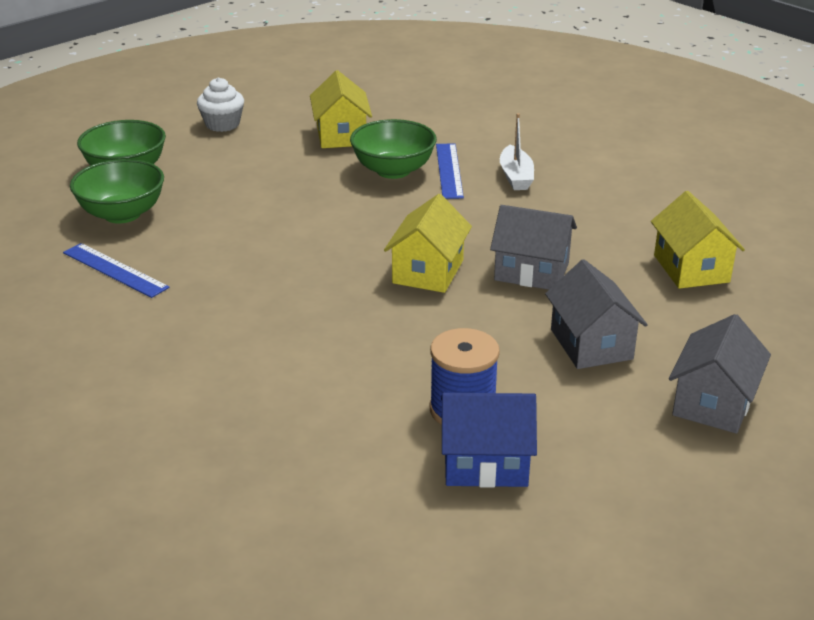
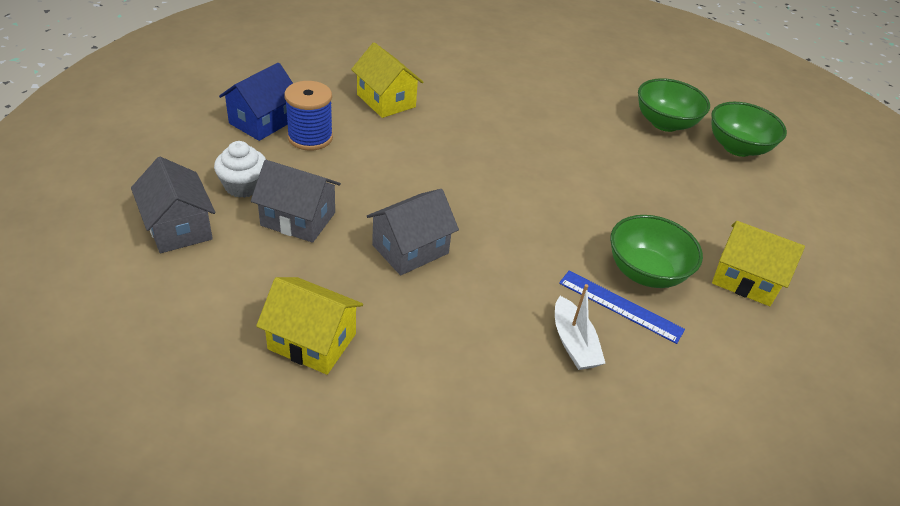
camera: 120 degrees right, 10 degrees up
(115, 270) = (588, 97): blue ruler -> none
(222, 124) = (809, 224): white cupcake -> white cupcake (243, 186)
(428, 271) = (464, 202): yellow house -> yellow house (386, 101)
(516, 176) = (573, 343): white boat -> white boat turned 135 degrees counterclockwise

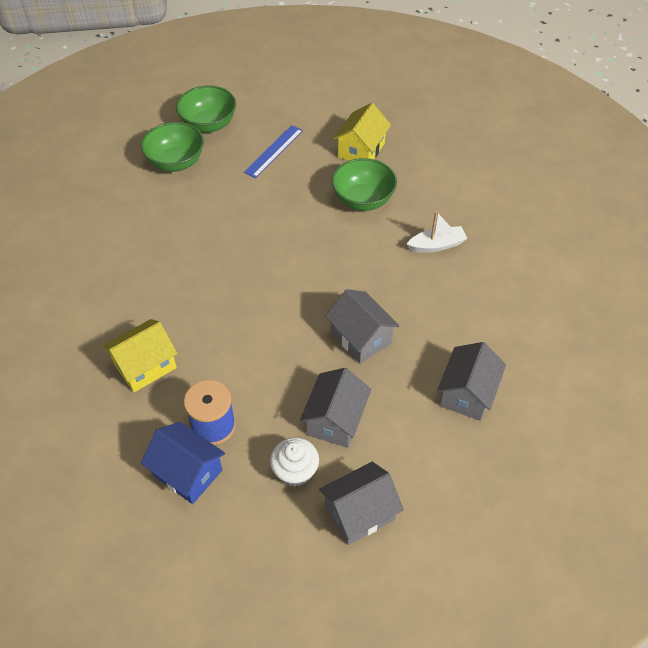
camera: 85 degrees left, 10 degrees up
(312, 341) = (467, 393): yellow house -> grey house
(620, 306) = (398, 217): blue ruler -> blue ruler (274, 151)

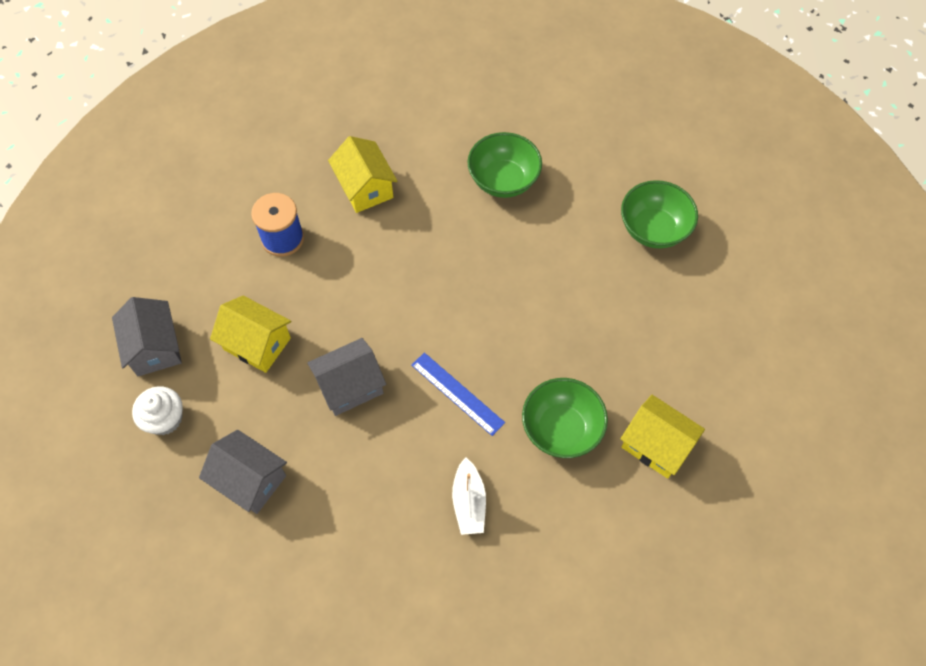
camera: 100 degrees right, 10 degrees up
(187, 473) = (241, 215): blue house -> none
(209, 124) = (721, 269): green bowl -> green bowl (503, 180)
(274, 151) = (663, 338): blue ruler -> blue ruler (457, 393)
(295, 471) = (214, 300): white cupcake -> white cupcake (165, 419)
(335, 420) = (257, 344): grey house -> yellow house

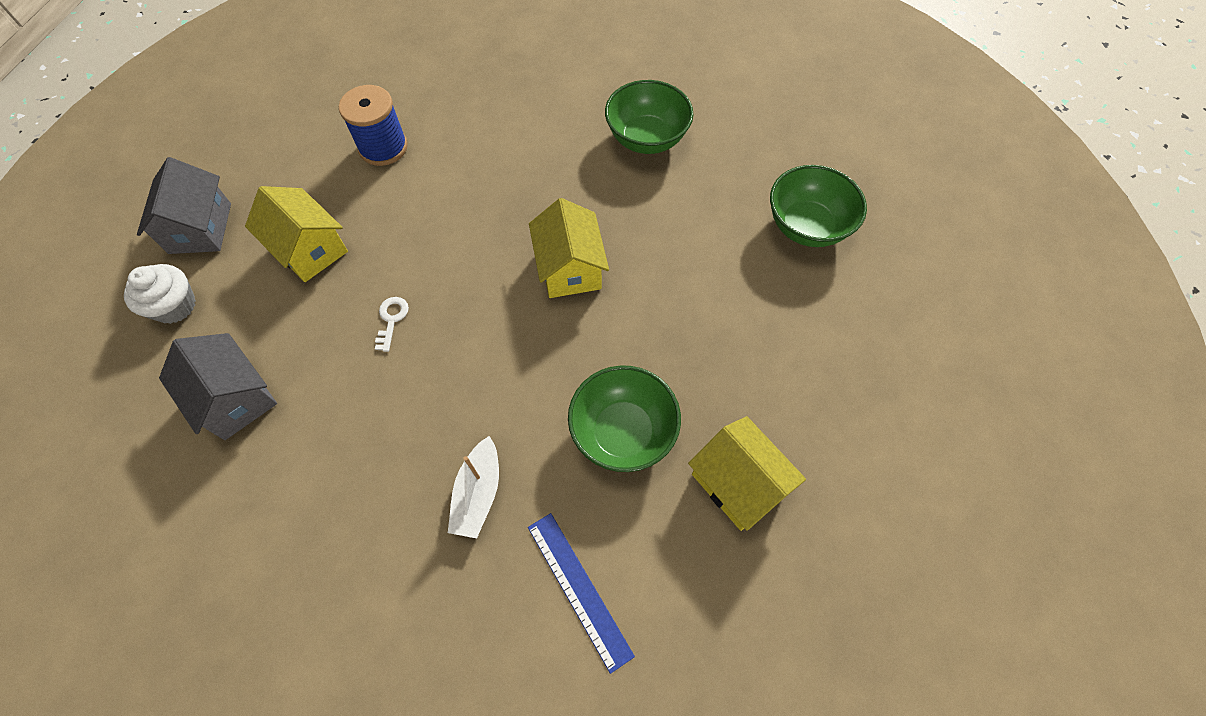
camera: 15 degrees right, 0 degrees up
(350, 386) = (391, 319): grey house -> white key
(365, 187) = (492, 115): yellow house -> yellow house (570, 268)
(457, 393) = (511, 358): blue ruler -> blue ruler (578, 589)

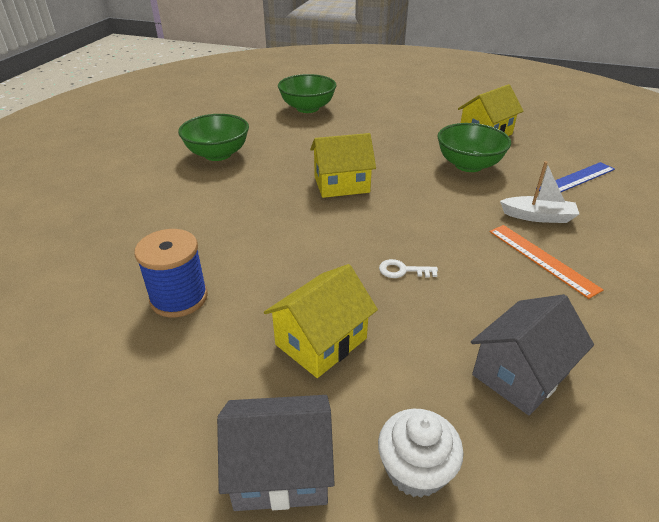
camera: 90 degrees left, 25 degrees down
(389, 469) = (541, 259): none -> orange ruler

